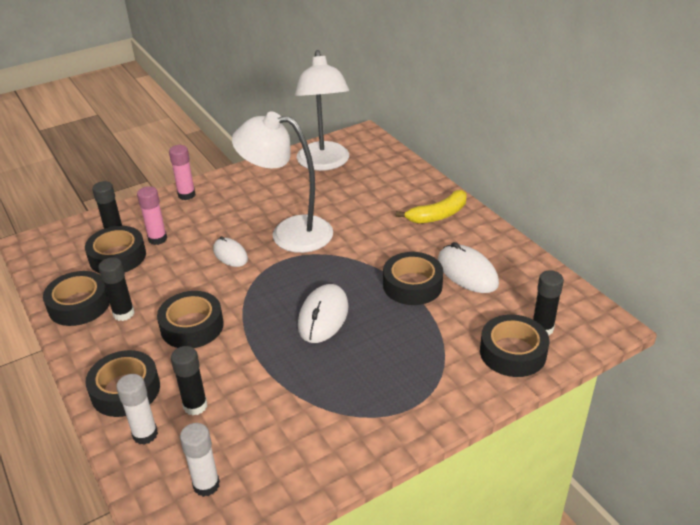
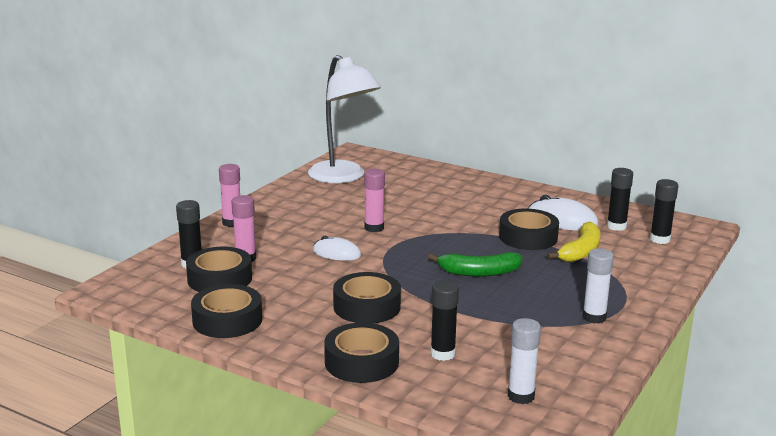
camera: 30 degrees left, 15 degrees down
(123, 313) = (285, 315): black glue stick -> black glue stick (616, 226)
(145, 434) = (422, 383): white glue stick -> white glue stick (594, 317)
(289, 233) = (374, 228): white lamp -> pink glue stick
(323, 316) = (479, 272): white mouse -> green banana
(438, 215) = (492, 191): yellow banana -> yellow banana (580, 251)
(512, 352) = (656, 257): black tape -> none

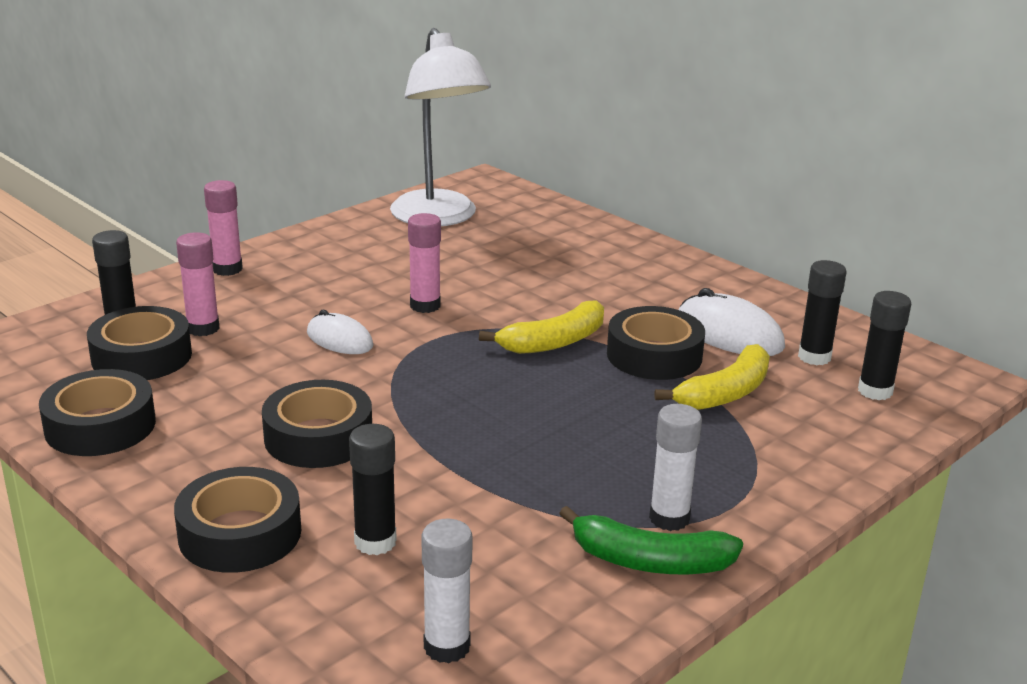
camera: 15 degrees right, 5 degrees up
(465, 238) = (554, 342): none -> yellow banana
(479, 272) = (533, 405): green banana -> green banana (649, 561)

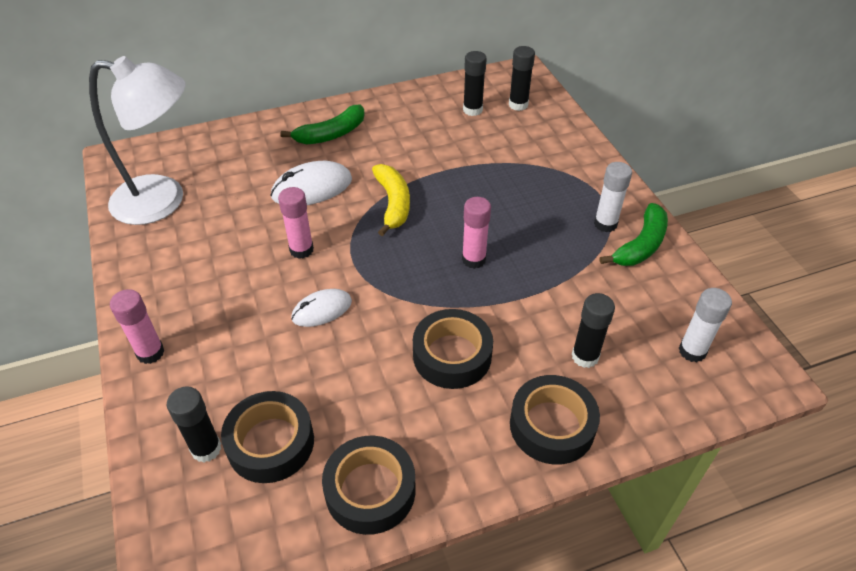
camera: 65 degrees left, 20 degrees up
(203, 328) = (248, 391): pink glue stick -> pink glue stick (473, 259)
(644, 274) = (331, 134): none -> green banana
(654, 355) = (435, 167): black tape -> none
(725, 393) = (492, 156): yellow banana -> none
(729, 334) = (428, 129): white mouse -> white mouse (312, 188)

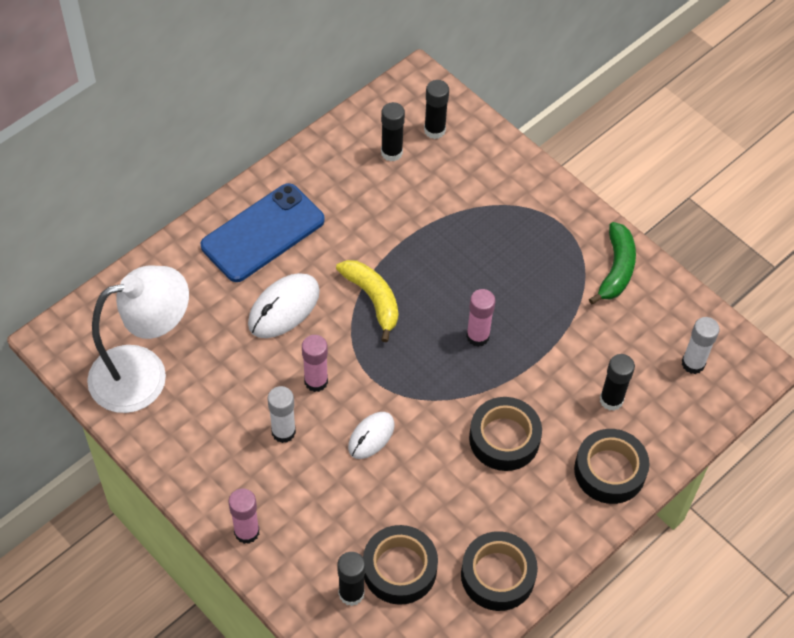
camera: 25 degrees left, 10 degrees up
(331, 134) = (263, 233): green banana -> blue phone
(605, 224) = (577, 256): white glue stick -> white glue stick (283, 432)

